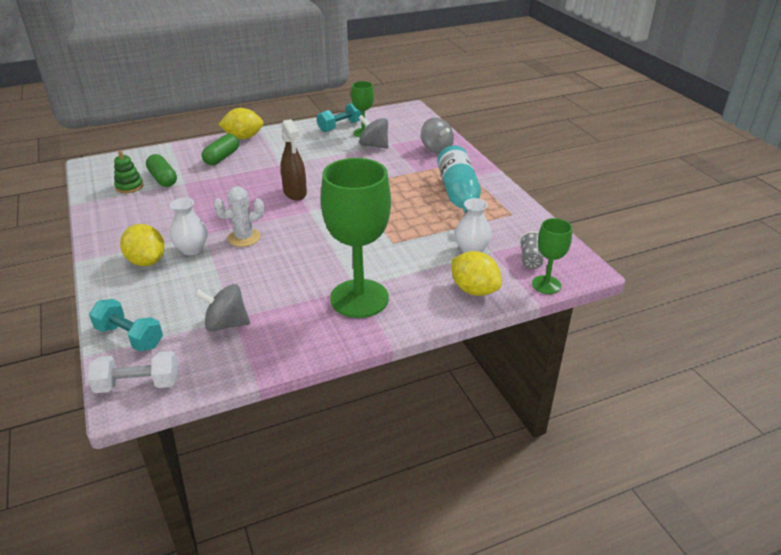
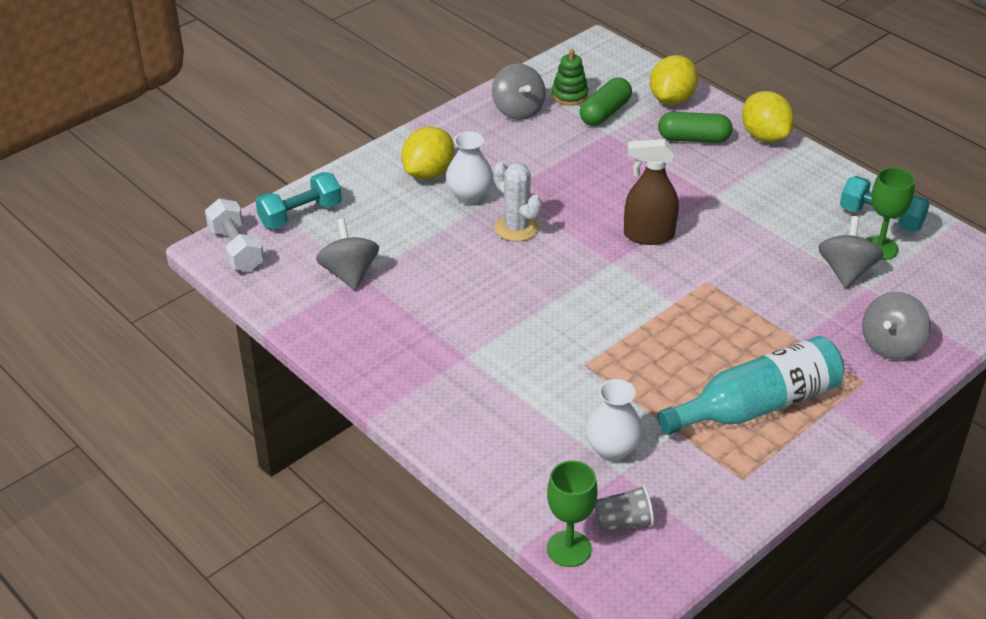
camera: 70 degrees right, 5 degrees up
(120, 209) = (518, 110): none -> grey spinning top
(130, 337) = (300, 215): turquoise dumbbell -> turquoise dumbbell turned 45 degrees clockwise
(295, 193) = (648, 235): brown spray bottle -> brown spray bottle turned 45 degrees clockwise
(359, 298) = (445, 365): green goblet -> none
(474, 290) = (516, 471): yellow lemon -> yellow lemon (672, 99)

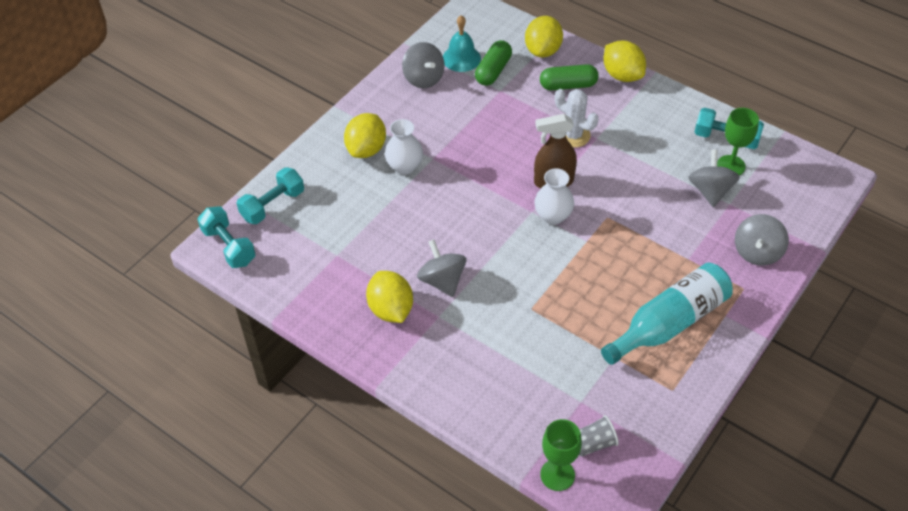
camera: 10 degrees left, 10 degrees up
(236, 249) = (229, 246): white dumbbell -> turquoise dumbbell
(349, 273) = (326, 255): grey spinning top -> grey spinning top (442, 281)
(410, 341) = (391, 309): none -> yellow lemon
(516, 228) = (449, 191): white cactus -> white cactus (573, 135)
(569, 95) = (461, 58): green stacking toy -> turquoise bell
(612, 450) = (570, 381): white vase -> white vase (553, 216)

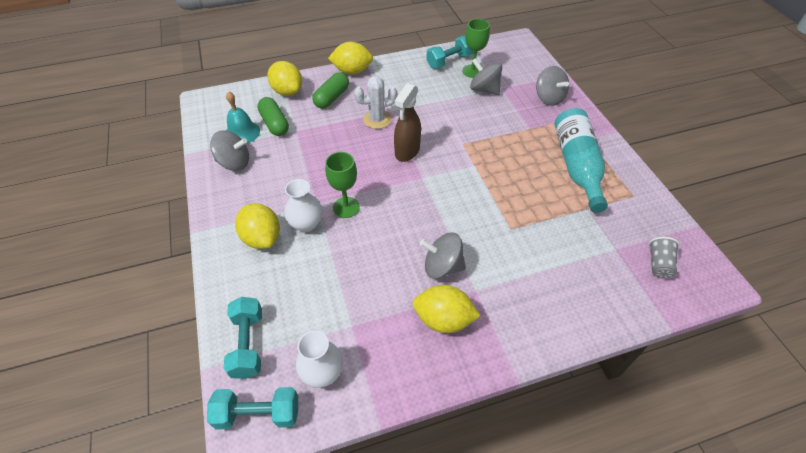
camera: 55 degrees left, 0 degrees up
(553, 216) = (437, 169): white vase -> white vase (322, 372)
(557, 475) = (677, 302): green goblet -> green goblet (346, 207)

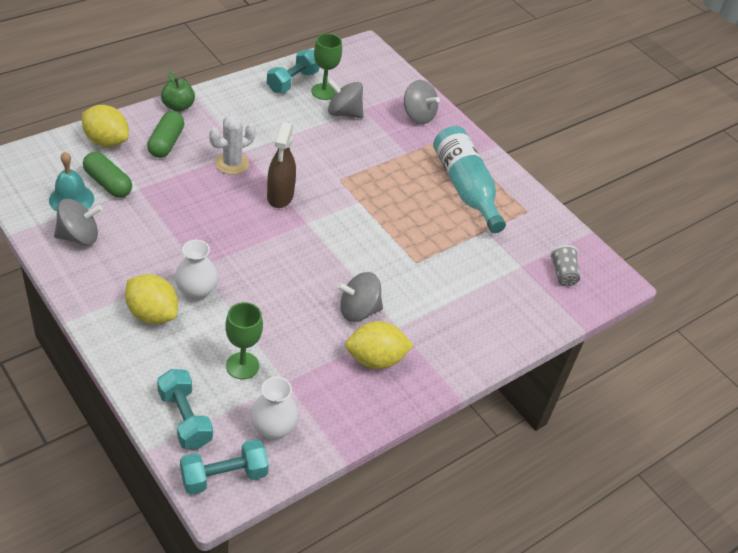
camera: 25 degrees left, 5 degrees down
(346, 207) = (234, 267): green goblet -> green goblet (242, 365)
(352, 71) = (178, 106): yellow lemon -> green apple

